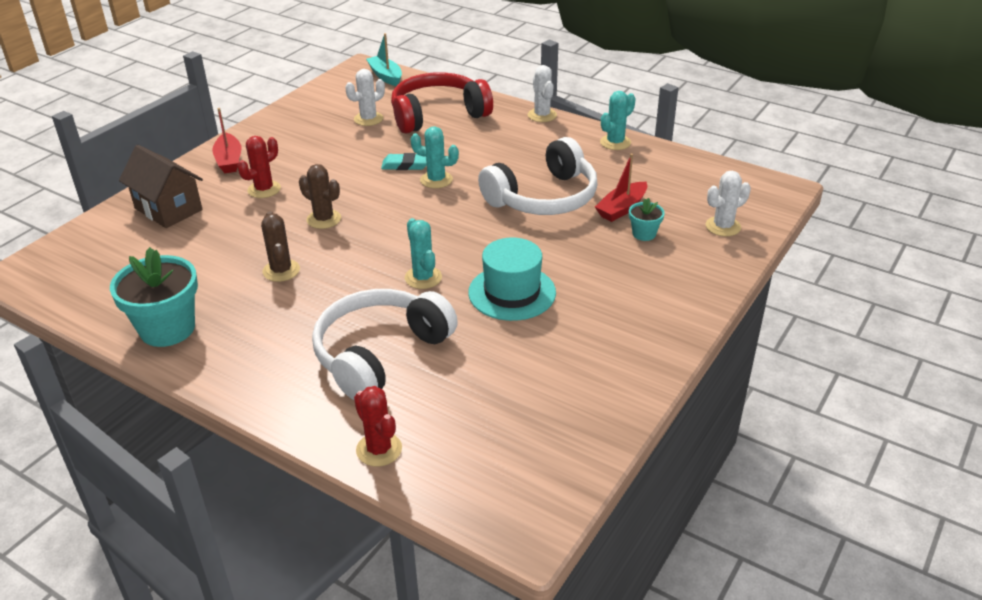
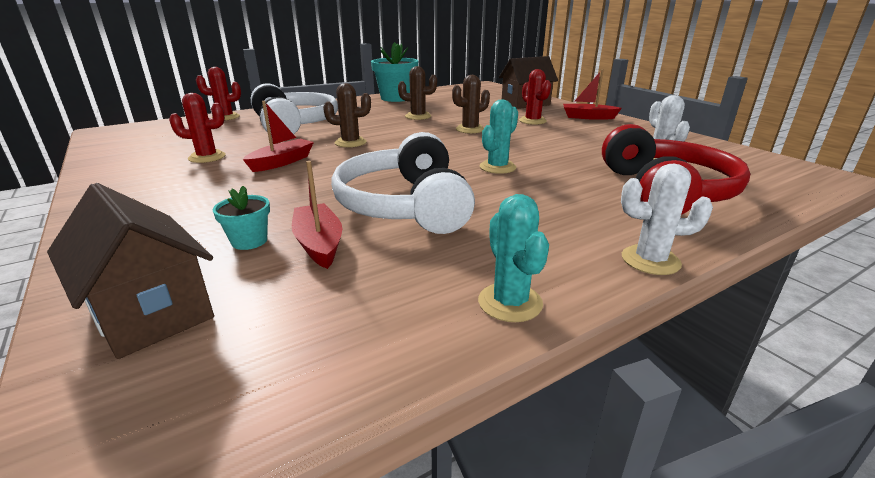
camera: 115 degrees right, 10 degrees down
(385, 76) = (797, 183): turquoise boat -> none
(405, 165) = (539, 161): turquoise eraser -> none
(423, 278) = (350, 142): turquoise cactus -> brown cactus
(512, 292) = (282, 162): turquoise hat -> red boat
(538, 350) = (207, 157): none -> red cactus
(723, 226) = (151, 312): white cactus -> brown house

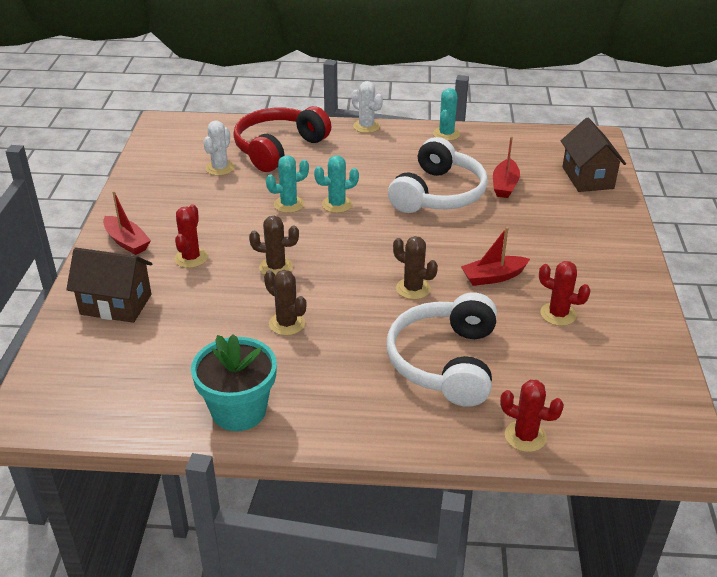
camera: 145 degrees left, 10 degrees up
(249, 241) = (540, 200): turquoise flower pot -> none
(538, 156) = (289, 204): none -> turquoise cactus

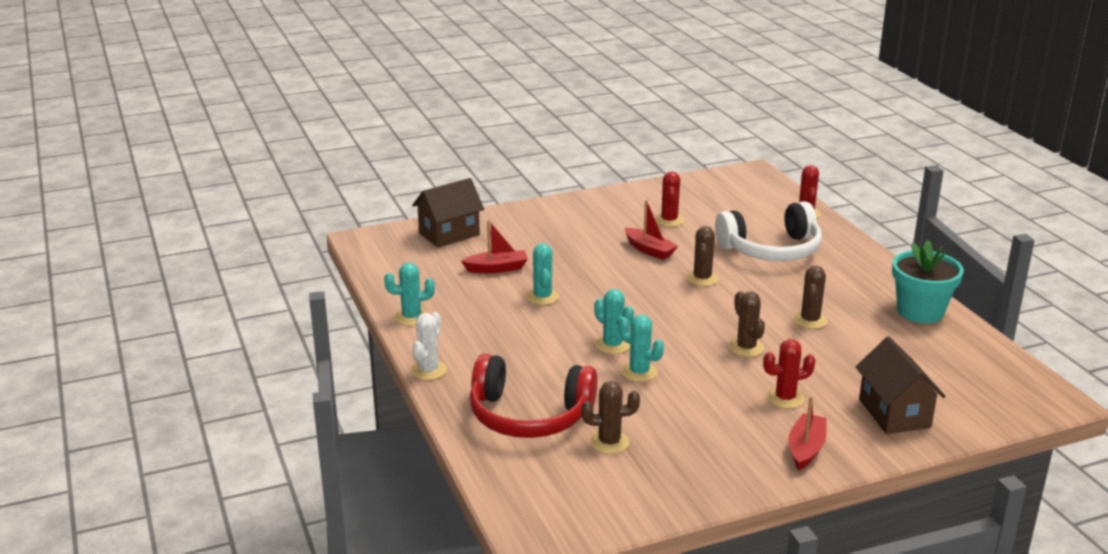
camera: 115 degrees left, 10 degrees down
(220, 168) = (609, 442): white cactus -> brown cactus
(438, 194) = (542, 297): white headphones -> turquoise cactus

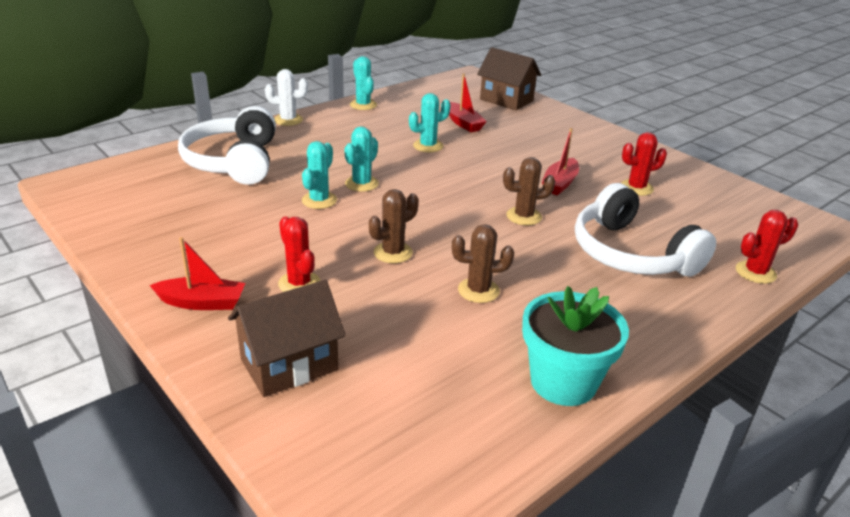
camera: 70 degrees right, 5 degrees up
(529, 416) = (233, 162): red headphones -> white headphones
(609, 442) = (199, 198): brown cactus -> none

